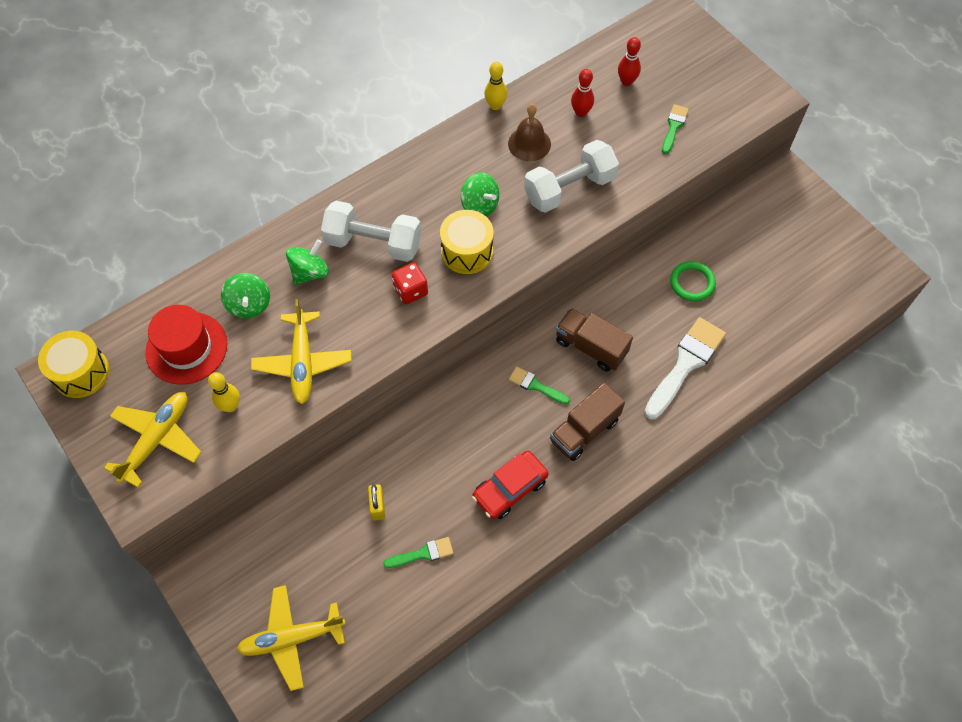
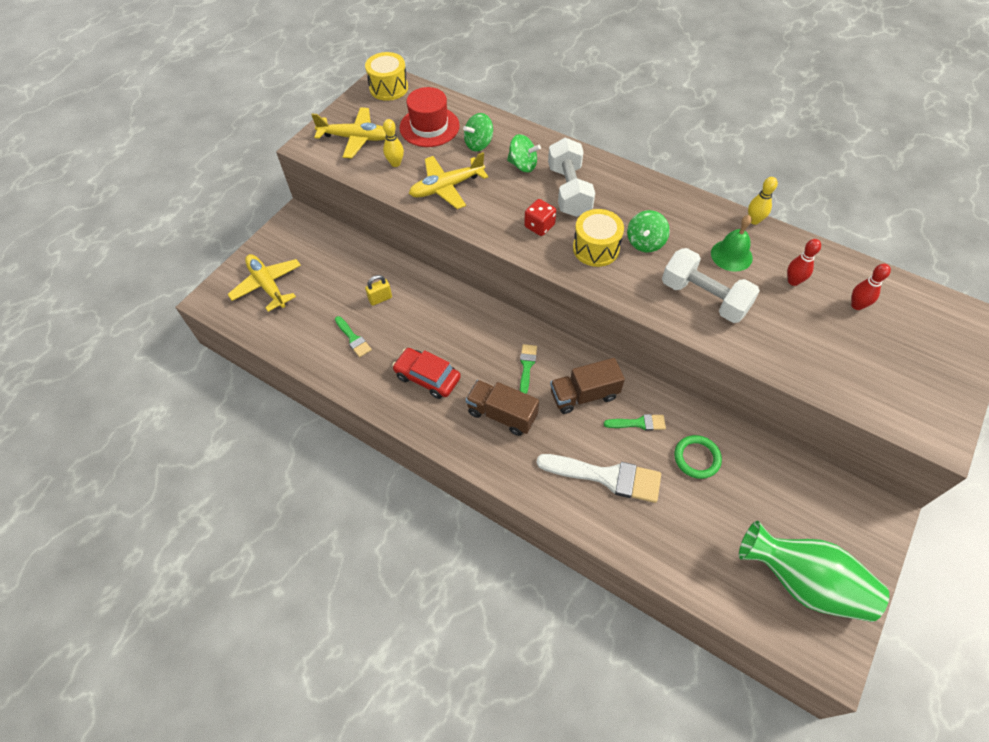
camera: 70 degrees right, 5 degrees down
(529, 144) = (731, 255): brown bell -> green bell
(591, 347) = (584, 395): brown truck -> brown truck turned 120 degrees counterclockwise
(674, 127) = (834, 358): green brush -> green brush (638, 423)
(826, 260) = (803, 582): none -> green vase

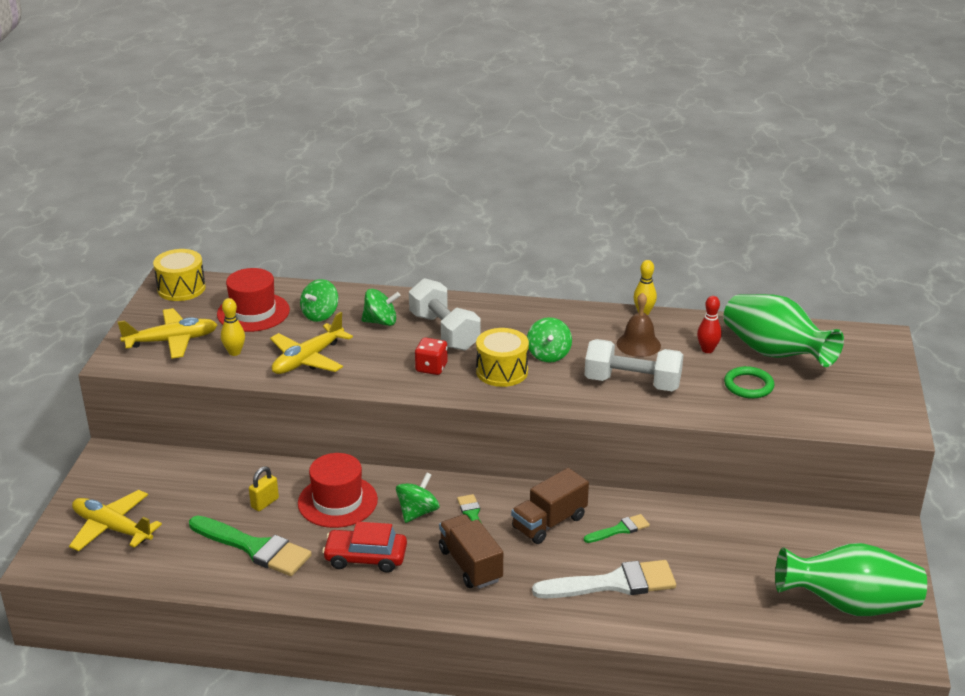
camera: 25 degrees left, 25 degrees down
(353, 338) = (254, 548): green brush -> green brush, size x1.94
(432, 316) = (337, 501): none -> red hat
(486, 347) = (417, 512): none -> green spinning top
(502, 414) = (470, 565): brown truck -> brown truck turned 60 degrees clockwise
(697, 458) = (694, 540): green ring -> green ring (748, 385)
(731, 255) = (638, 344): green bell -> brown bell
(857, 305) = (774, 353): red bowling pin -> green vase

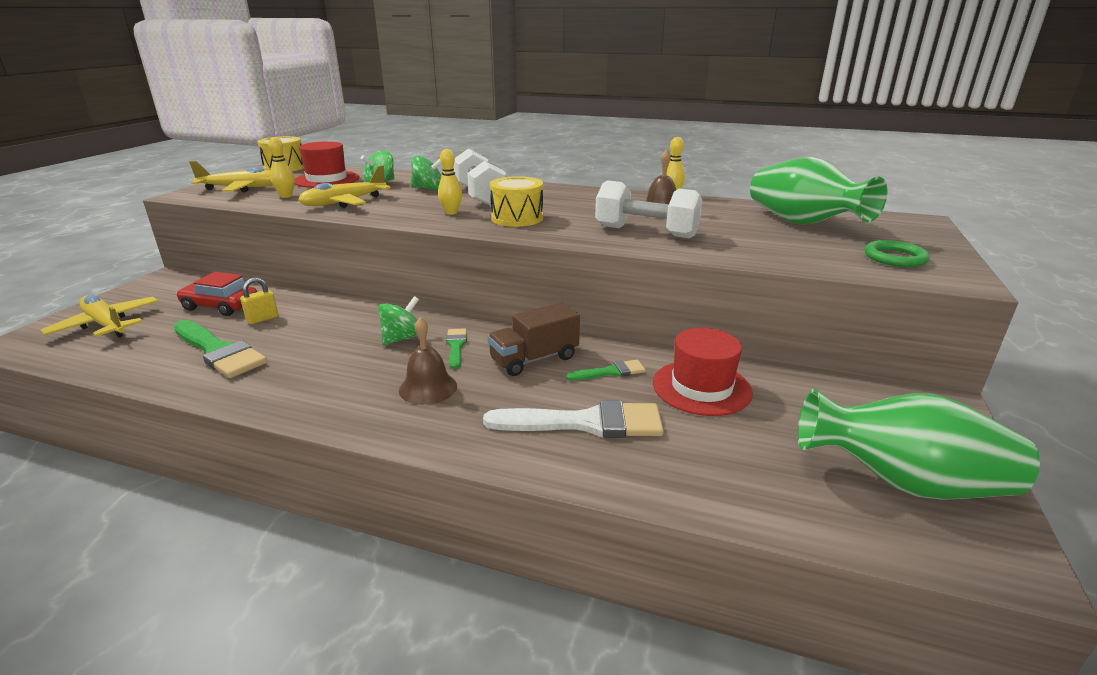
camera: 10 degrees right, 5 degrees down
(337, 501) = (331, 324): red hat -> red hat (701, 387)
(365, 557) = (321, 370): red car -> red car (220, 306)
(431, 368) = (451, 212): red dice -> yellow bowling pin
(470, 565) = (428, 388): brown truck -> brown bell
(548, 355) = (569, 212): green spinning top -> none
(707, 350) = (730, 217): red bowling pin -> none
(748, 385) = (773, 240): green ring -> green ring (895, 258)

